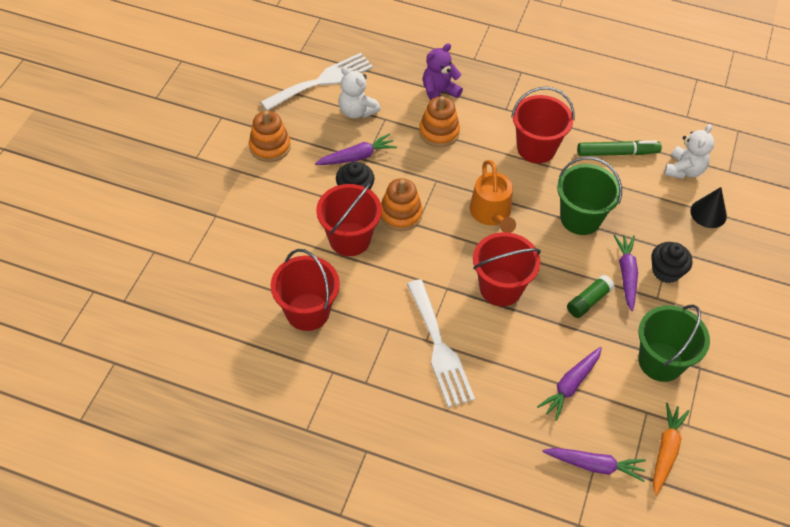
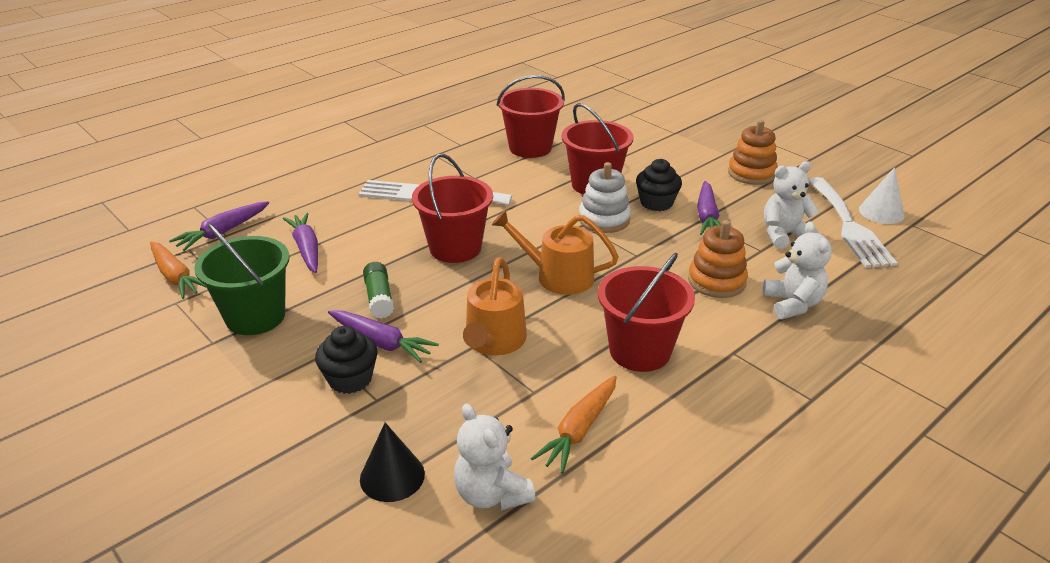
camera: 120 degrees right, 20 degrees down
(291, 68) = (881, 212): none -> white cone
(400, 214) = (604, 219): orange stacking toy -> white stacking toy
(439, 93) = (792, 304): purple teddy bear -> white teddy bear
(580, 218) = (494, 341): green bucket -> orange watering can
(617, 153) = (579, 430): green marker -> orange carrot

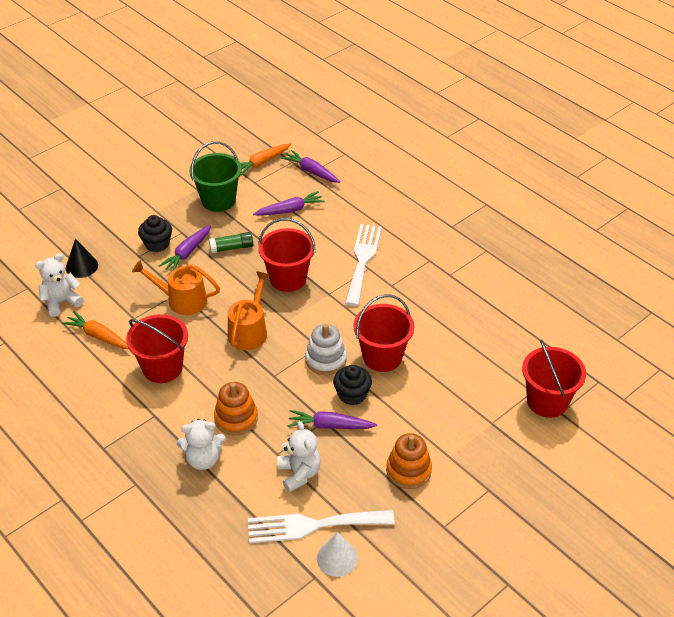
camera: 90 degrees right, 10 degrees up
(530, 148) = (447, 317): red bucket -> red bucket (547, 401)

